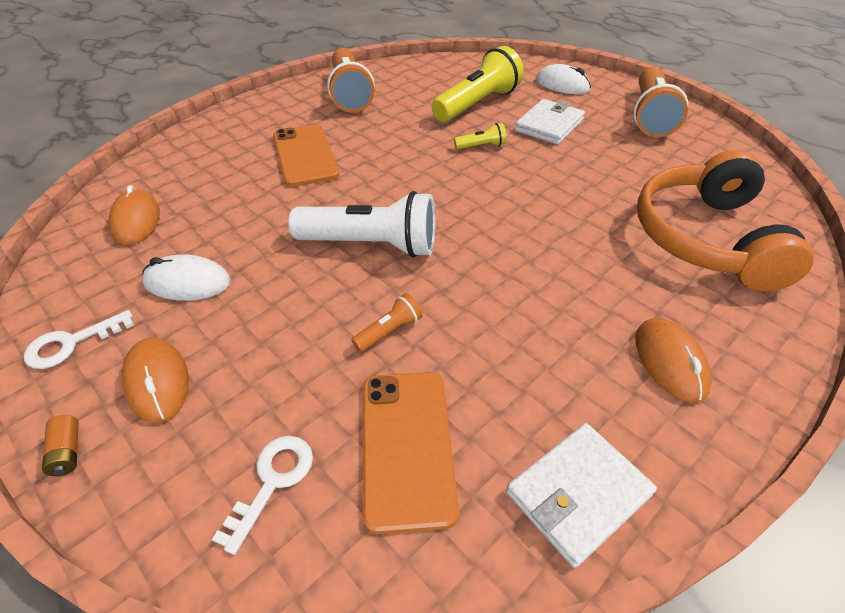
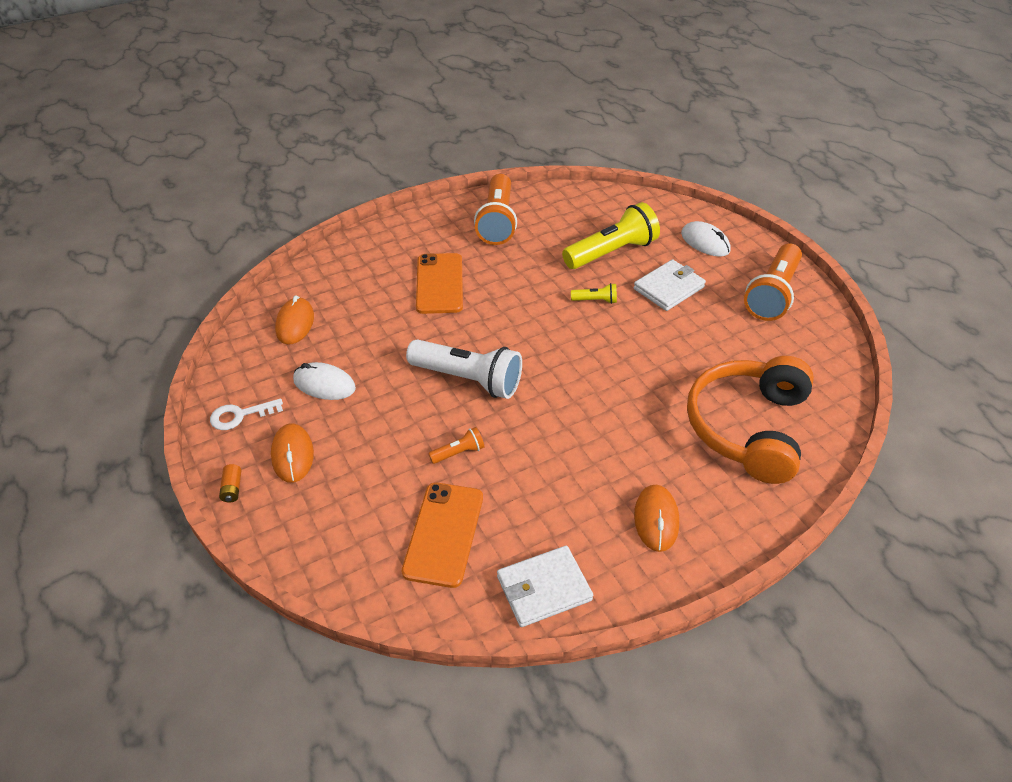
camera: 15 degrees right, 0 degrees up
(272, 481) = (353, 535): white key -> none

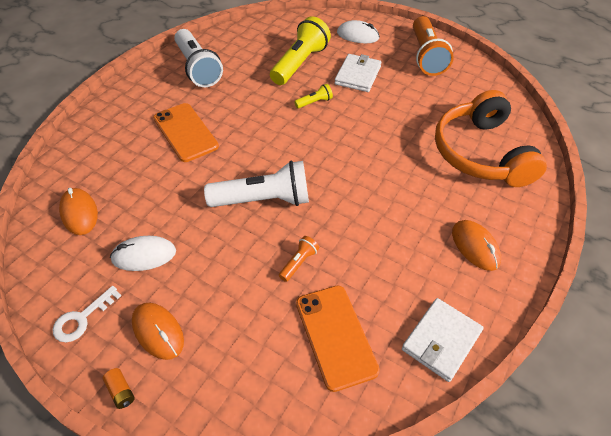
camera: 30 degrees left, 5 degrees up
(497, 221) = (197, 68): orange flashlight -> white flashlight

